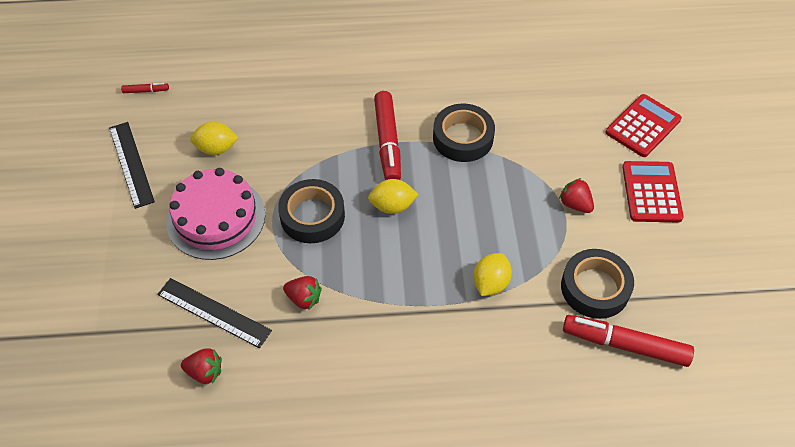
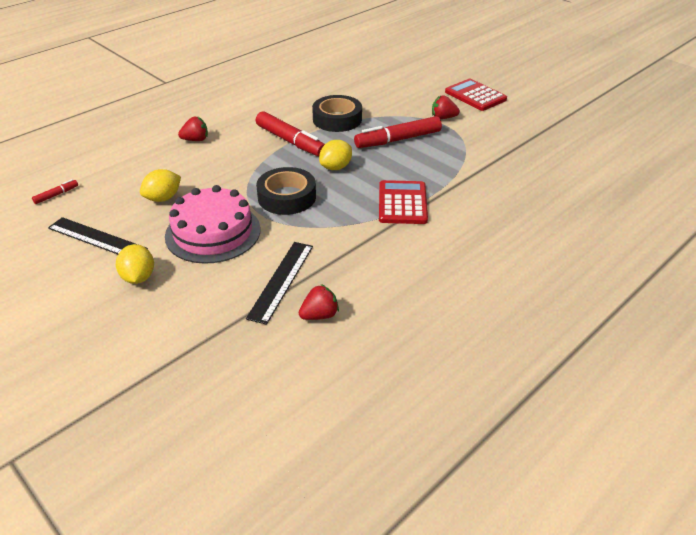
camera: 40 degrees left, 15 degrees down
(214, 312) = (281, 281): black ruler -> black ruler turned 60 degrees counterclockwise
(304, 299) = (338, 238): red strawberry -> red strawberry (195, 140)
(490, 283) = (446, 171): yellow lemon -> yellow lemon (138, 277)
(595, 288) = (504, 145): black tape -> none
(624, 345) = (553, 159): red marker -> red marker (397, 140)
(643, 126) = (433, 73): red calculator -> red calculator (402, 203)

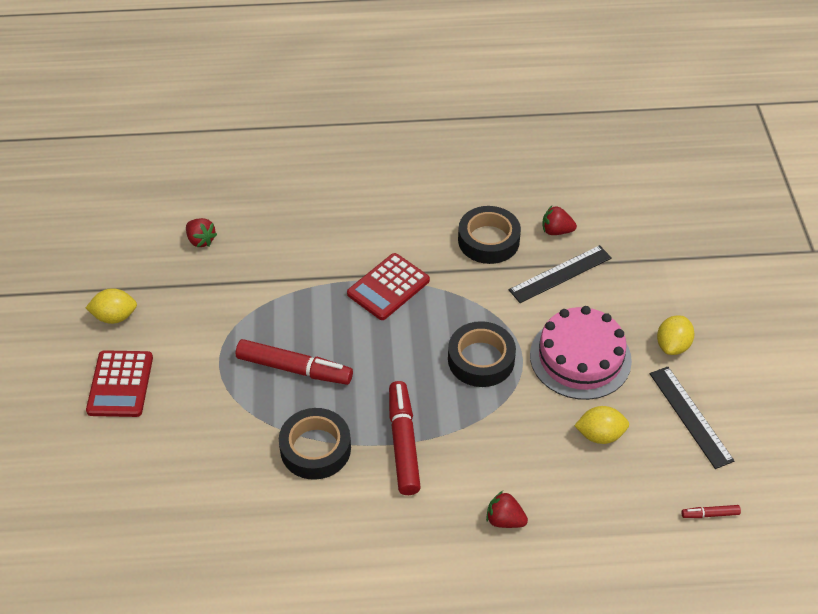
camera: 140 degrees left, 10 degrees up
(336, 167) = (398, 369): yellow lemon -> yellow lemon (115, 316)
(370, 273) = (488, 240): none -> black tape
(443, 118) = (206, 371): red strawberry -> red strawberry (201, 240)

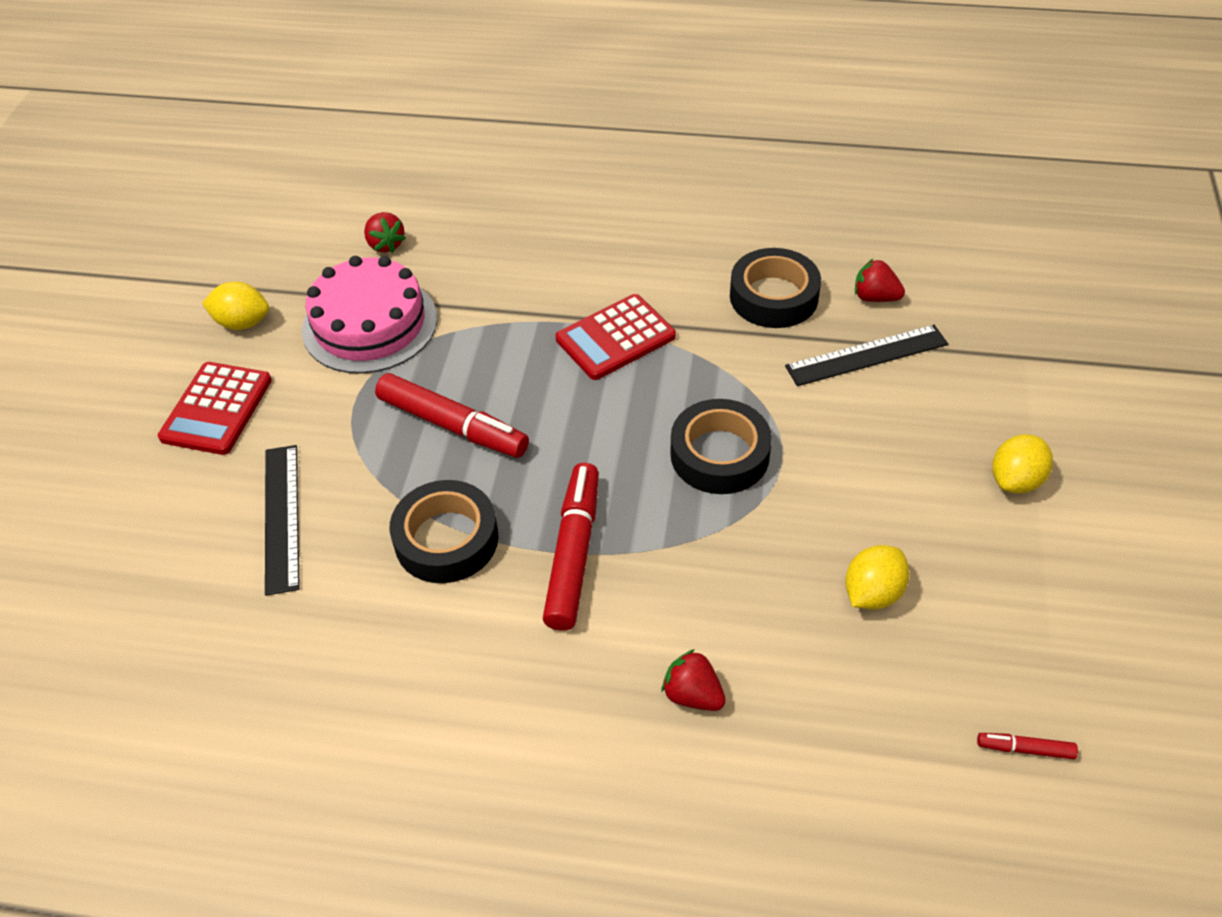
camera: 15 degrees right, 0 degrees up
(580, 357) = (868, 475): pink cake -> pink cake (370, 324)
(600, 435) = (872, 593): yellow lemon -> yellow lemon turned 60 degrees counterclockwise
(690, 416) = (1023, 590): black ruler -> black ruler (282, 517)

